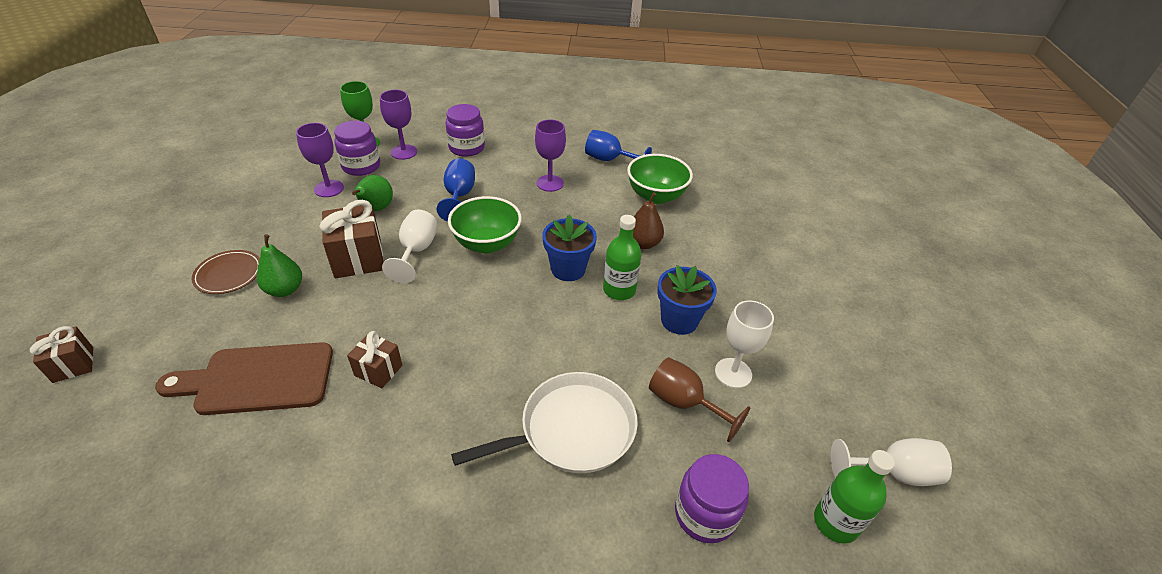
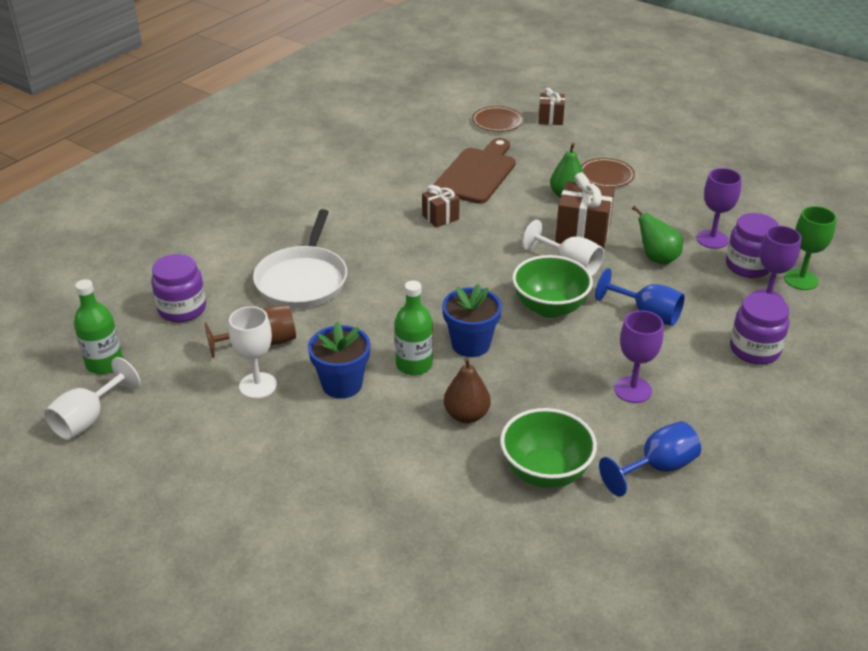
camera: 125 degrees right, 5 degrees down
(89, 417) = (497, 122): none -> brown plate

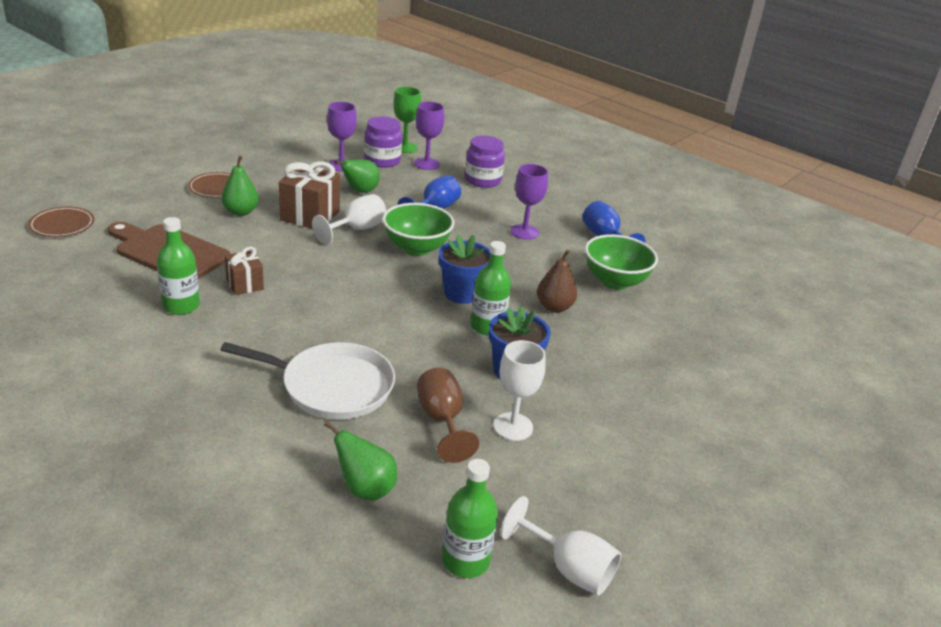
camera: 90 degrees left, 5 degrees down
(182, 309) = (365, 489): purple jar -> green pear
(397, 194) = (181, 306): none -> green bottle
(550, 119) = (82, 195): brown gift -> none

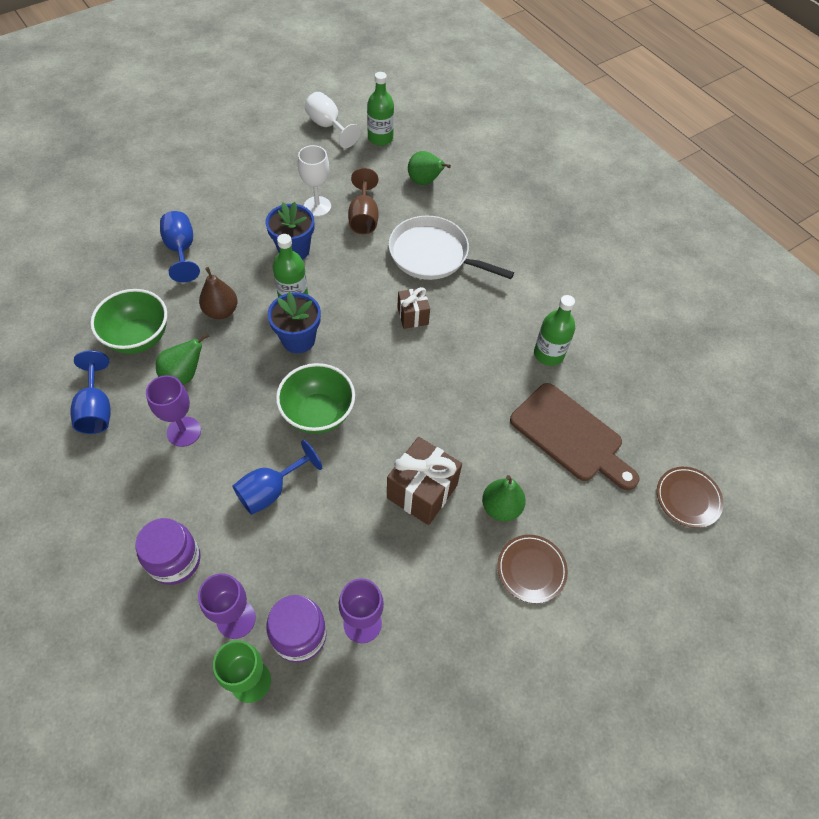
camera: 165 degrees left, 25 degrees up
(245, 284) = (495, 376): brown gift -> brown gift (413, 316)
(356, 229) = (374, 456): white goblet -> none
(360, 191) = (352, 544): green pear -> green pear (184, 375)
(641, 355) = (181, 250): none -> blue goblet

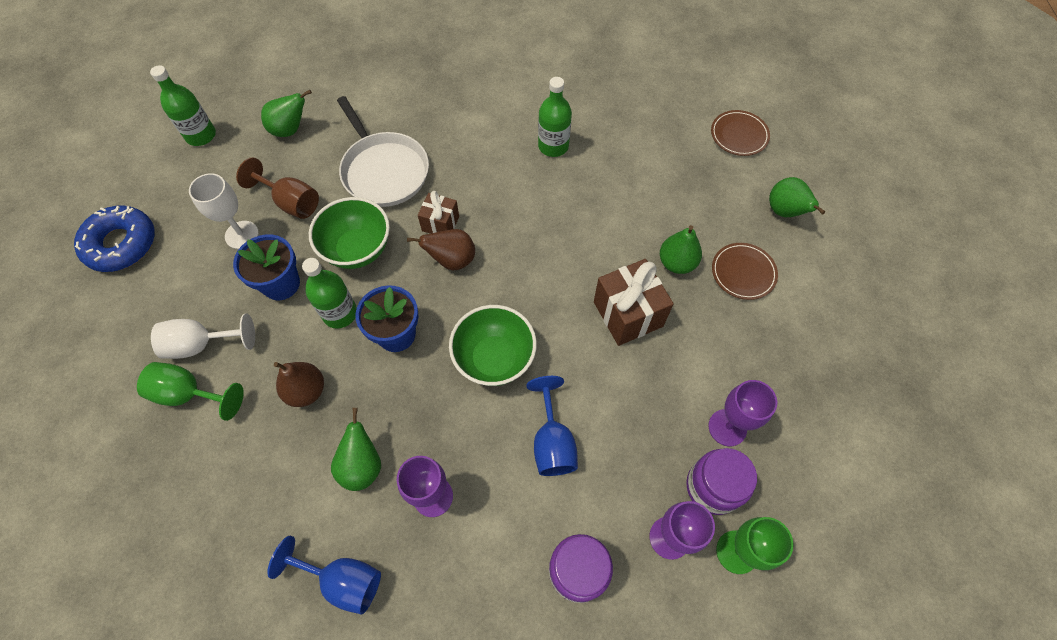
camera: 55 degrees left, 5 degrees up
(138, 338) = (278, 493): green bowl -> green bowl (358, 249)
(181, 250) = (190, 394): blue goblet -> green goblet
(266, 151) = (121, 244): none -> blue donut
(328, 126) = (141, 171): white goblet -> white goblet (202, 344)
(385, 341) = (452, 260): none -> brown pear
(433, 255) = (383, 170): white pan -> white pan turned 90 degrees counterclockwise
(570, 436) = (640, 177): brown cutting board -> none
(630, 579) = (785, 212): none -> green pear

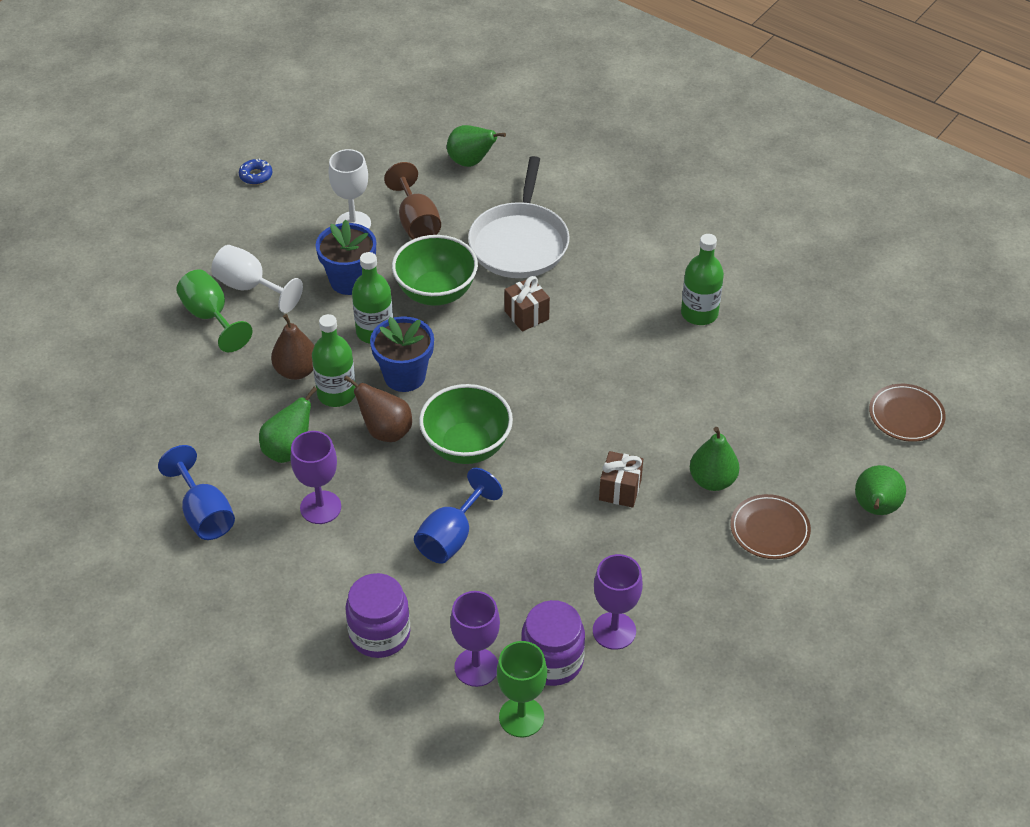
camera: 40 degrees right, 15 degrees down
(121, 244) = (256, 175): blue donut -> blue donut, size x0.44
(201, 135) = (392, 124): green bottle -> green bottle (336, 394)
(452, 260) = (507, 350): brown pear -> brown pear (385, 431)
(628, 314) = (620, 490): brown gift -> brown gift, size x0.59

